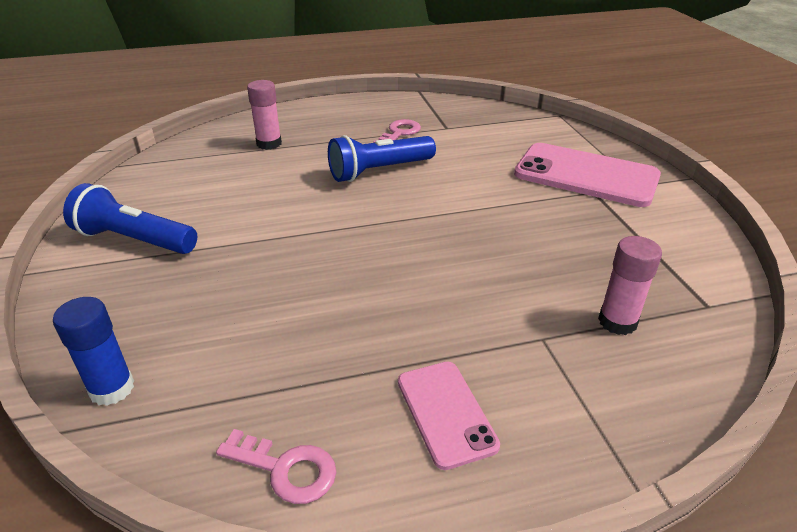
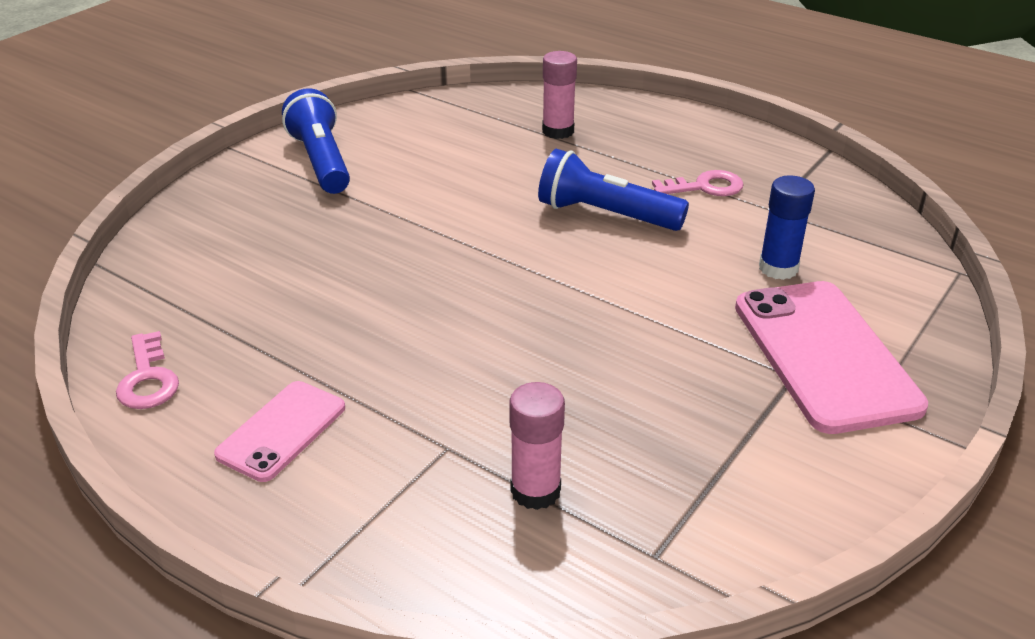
camera: 50 degrees right, 0 degrees up
(112, 389) = (153, 258): blue glue stick -> blue glue stick (778, 268)

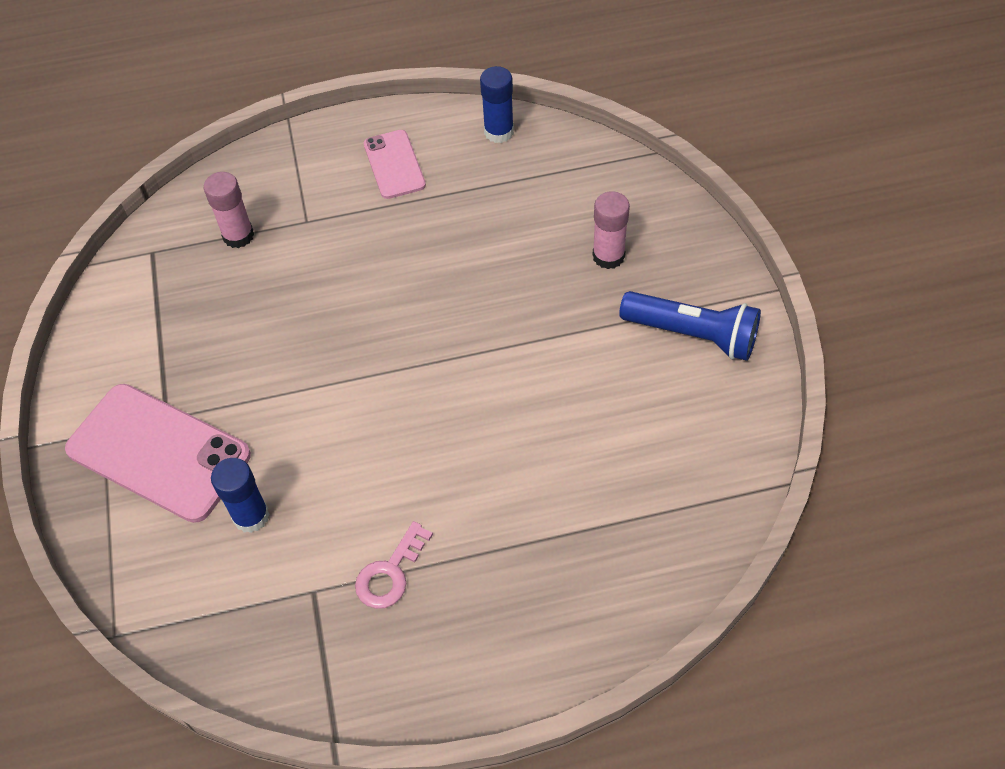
camera: 135 degrees right, 20 degrees up
(148, 379) = (499, 132): pink key -> blue glue stick
(558, 131) = (589, 541): pink glue stick -> pink glue stick (608, 256)
(606, 215) = (426, 465): blue flashlight -> none

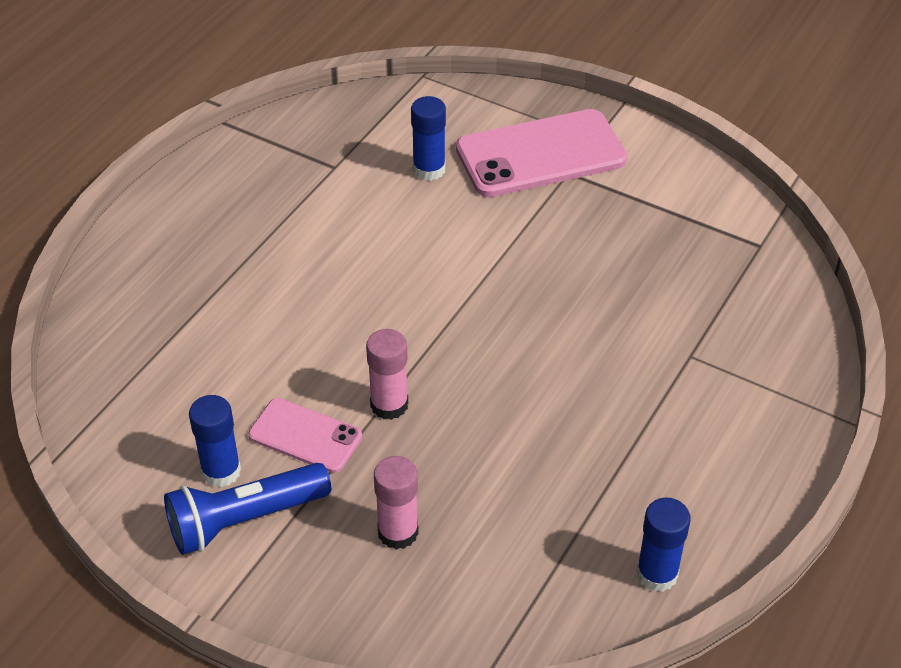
camera: 130 degrees right, 10 degrees down
(238, 236) = (720, 304): pink glue stick -> pink glue stick (389, 405)
(390, 573) = (296, 206): pink key -> none
(394, 165) = (698, 460): pink phone -> pink phone (305, 436)
(677, 380) = (221, 471): none -> blue glue stick

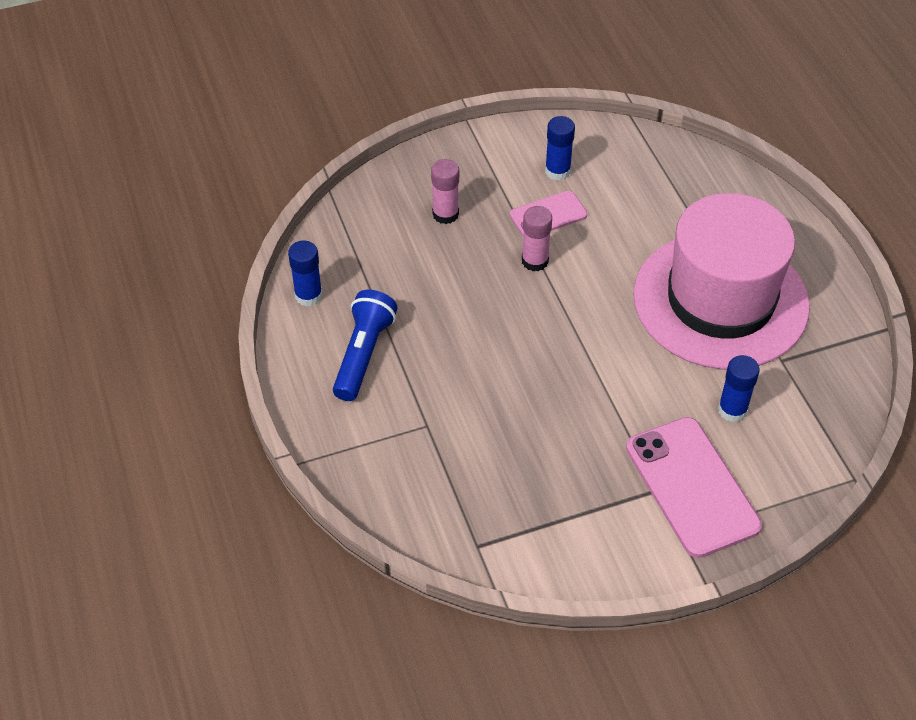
camera: 130 degrees right, 5 degrees up
(244, 520) = (515, 164): blue flashlight -> blue flashlight (363, 354)
(298, 238) = (720, 300): none -> pink hat
(541, 154) = (691, 487): pink phone -> pink phone turned 45 degrees counterclockwise

